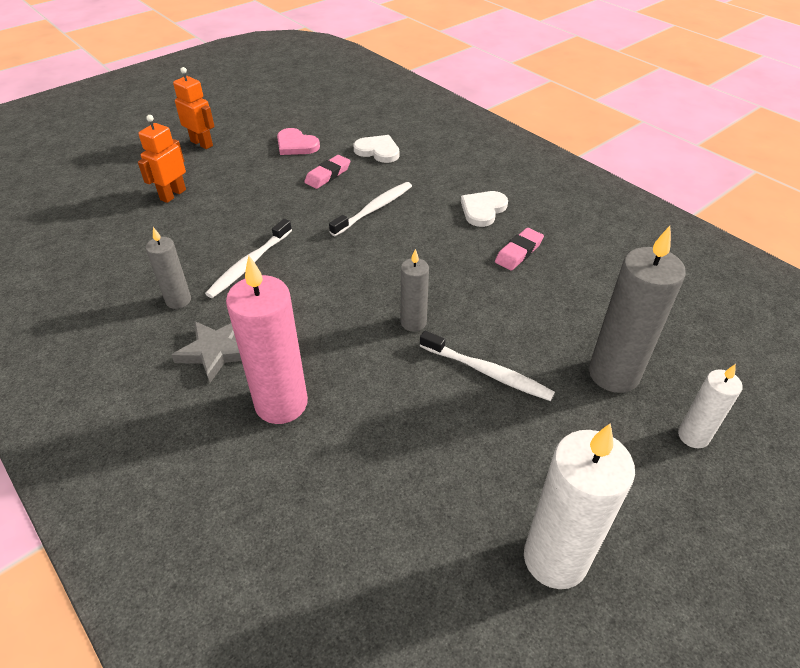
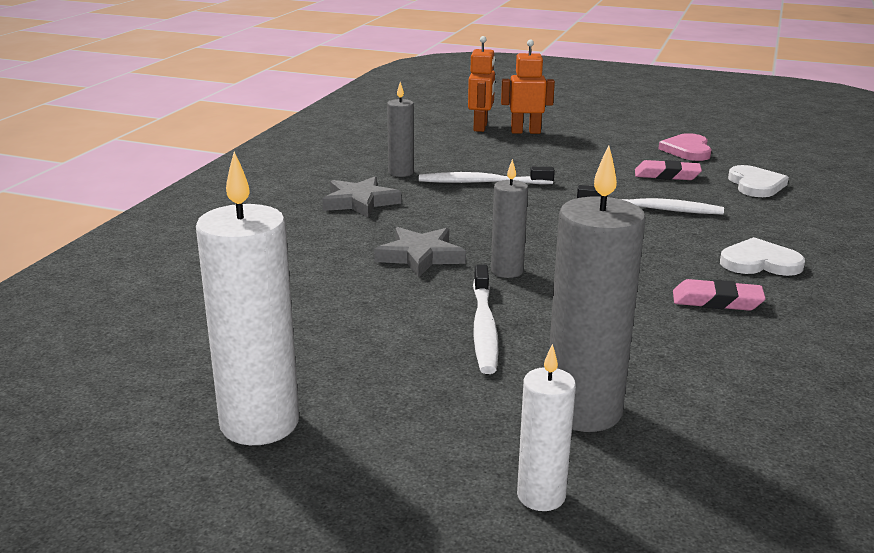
camera: 60 degrees right, 20 degrees down
(202, 143) = (614, 119): orange robot -> orange robot (481, 127)
(281, 403) = (330, 242): pink candle -> none
(353, 358) = (420, 256): none -> grey star

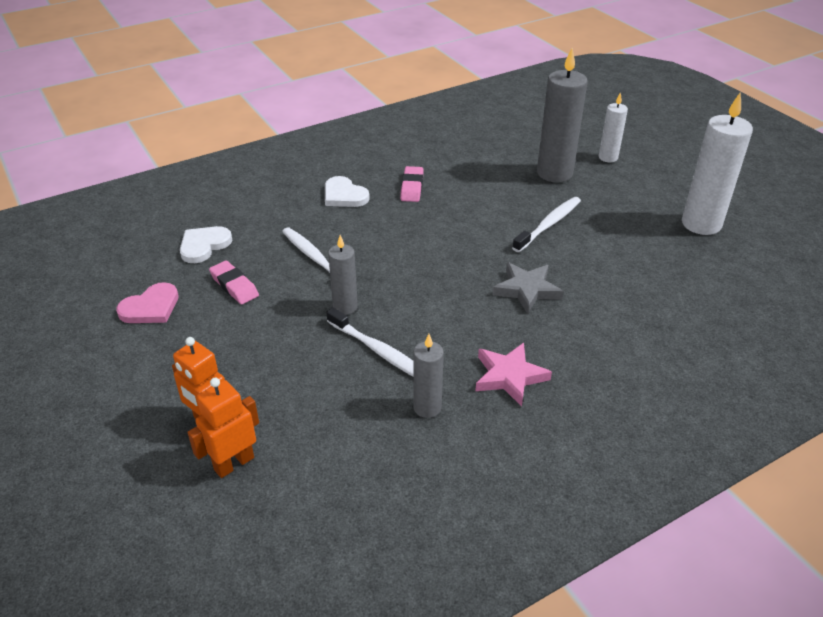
camera: 140 degrees left, 15 degrees up
(360, 202) = (509, 376): grey star -> pink star
(507, 271) = (488, 253): grey candle -> grey candle (345, 307)
(717, 301) = (412, 187): pink eraser -> pink eraser turned 45 degrees clockwise

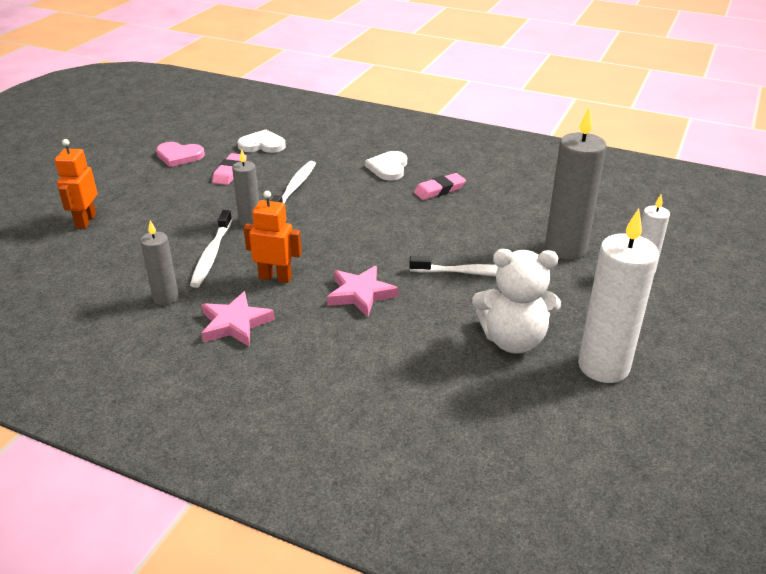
camera: 55 degrees right, 5 degrees down
(234, 463) = (54, 244): orange robot -> orange robot (275, 277)
(527, 290) = (361, 294): grey star -> pink star
(645, 245) = (513, 340): none -> white teddy bear

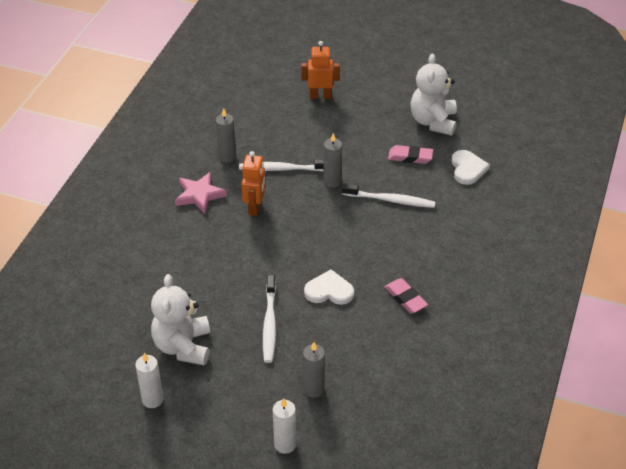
camera: 85 degrees right, 10 degrees up
(179, 156) = (433, 122): pink heart -> white teddy bear
(361, 294) = (237, 256): pink star -> none
(388, 168) = (442, 259): white heart -> white heart (329, 291)
(565, 249) = (313, 389): grey candle -> grey candle, size x0.55
(603, 366) = (152, 399): white candle -> white candle, size x0.55

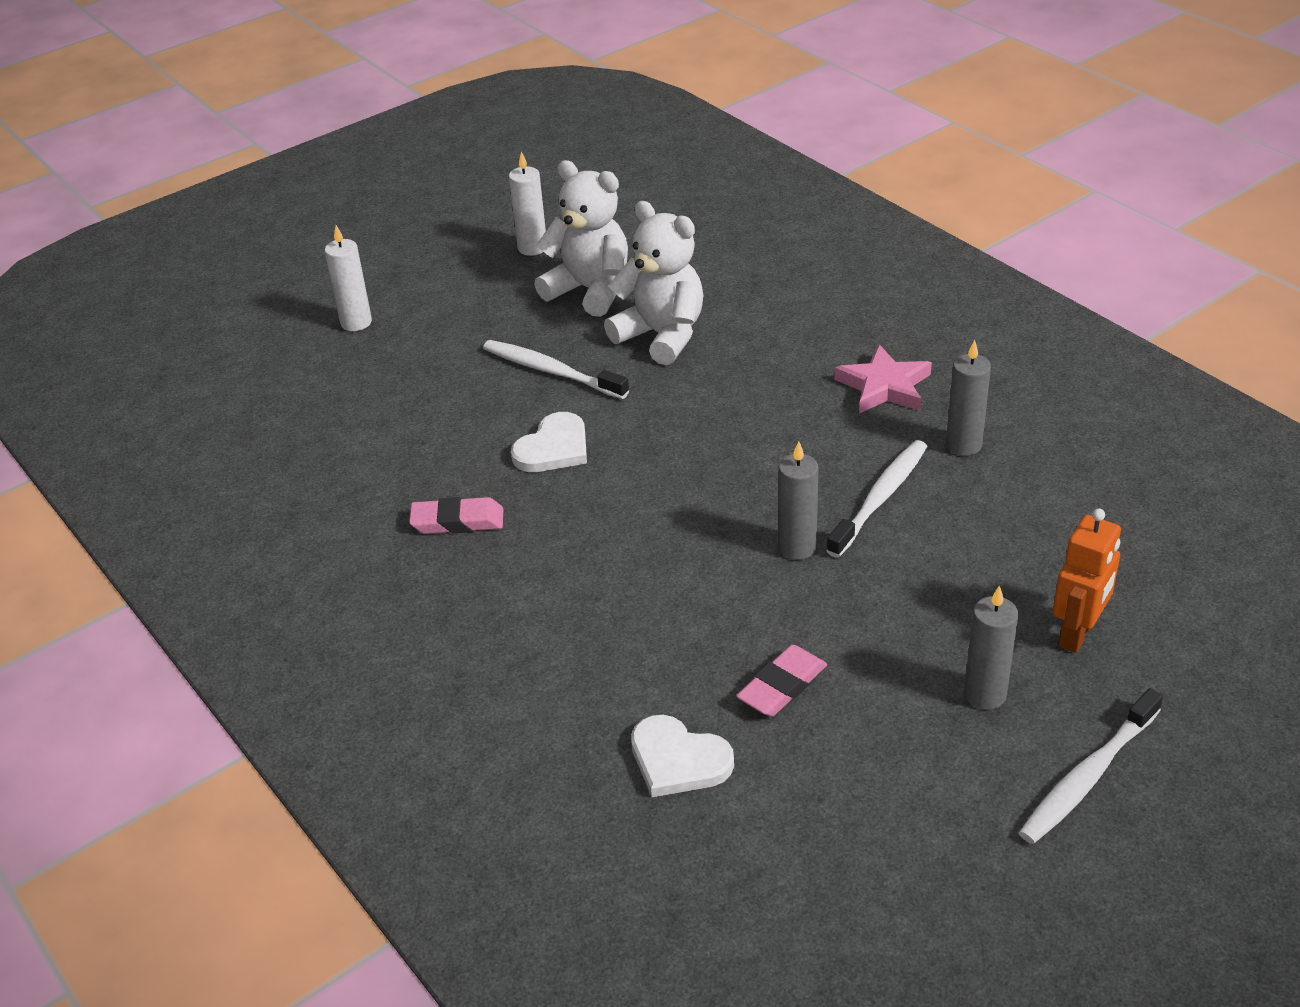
camera: 125 degrees right, 5 degrees down
(255, 207) = (805, 435): orange robot -> none
(313, 389) = (405, 372): grey candle -> grey candle (985, 694)
(390, 200) = (686, 602): white toothbrush -> white toothbrush (1087, 776)
(433, 122) = (868, 781): white teddy bear -> white teddy bear (661, 335)

